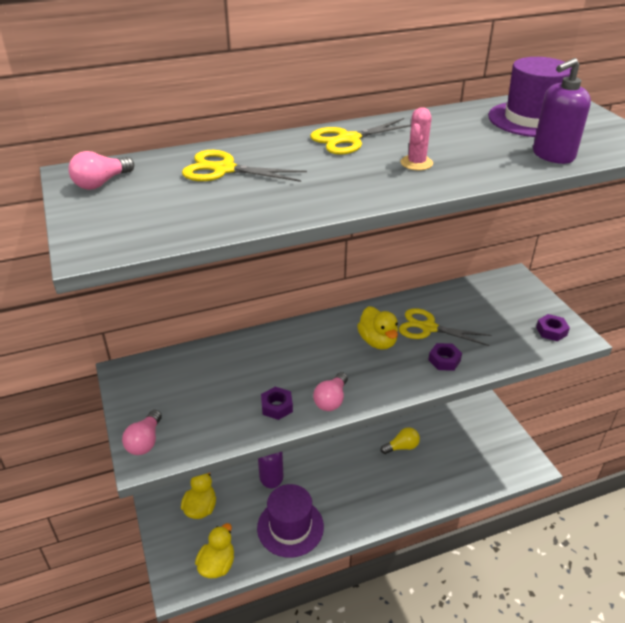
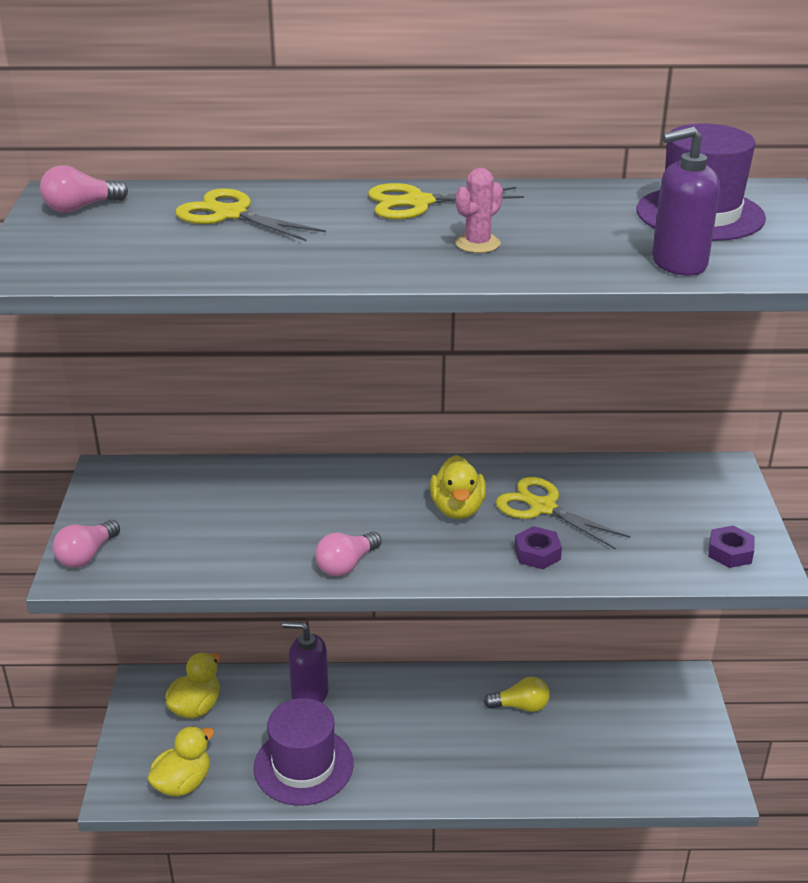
camera: 20 degrees right, 5 degrees down
(277, 407) = (270, 556): purple nut -> none

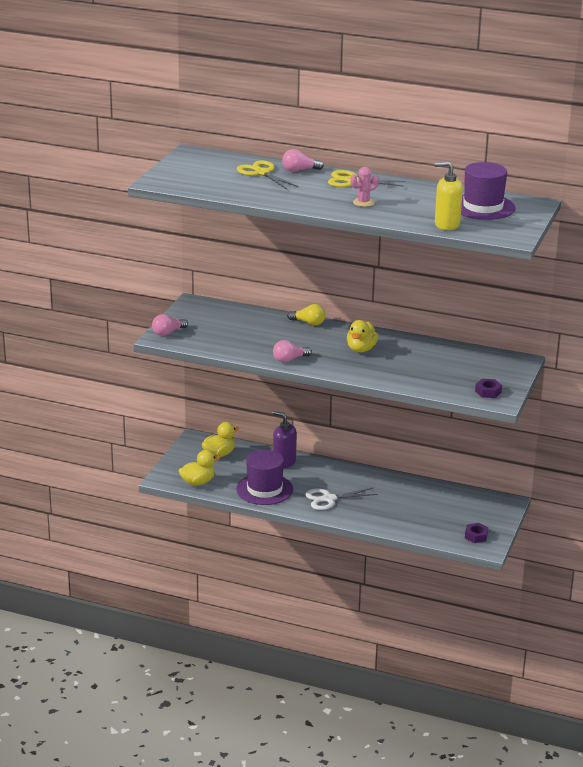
camera: 20 degrees right, 5 degrees down
(81, 207) = (196, 159): pink light bulb -> pink light bulb (299, 170)
(418, 755) = (329, 499): none -> white scissors
(520, 706) = (400, 492): yellow light bulb -> yellow light bulb (308, 323)
(537, 553) = (387, 373): purple nut -> purple nut (476, 536)
(543, 507) = (406, 357): yellow scissors -> none
(678, 263) = (446, 224): purple soap dispenser -> yellow soap dispenser

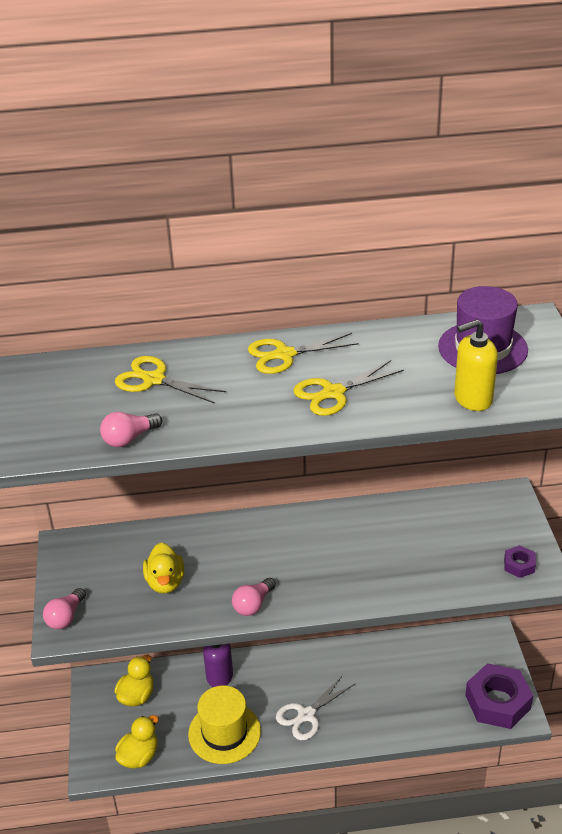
camera: 25 degrees left, 10 degrees up
(264, 489) = (224, 732): purple hat -> yellow hat
(299, 170) = (200, 357): pink light bulb -> pink light bulb (129, 438)
(308, 323) = (230, 526): yellow light bulb -> none
(361, 349) = (324, 549): yellow duck -> yellow duck (165, 582)
(363, 202) = (333, 393): pink cactus -> yellow scissors
(476, 536) = (497, 702): purple nut -> purple nut, size x2.17

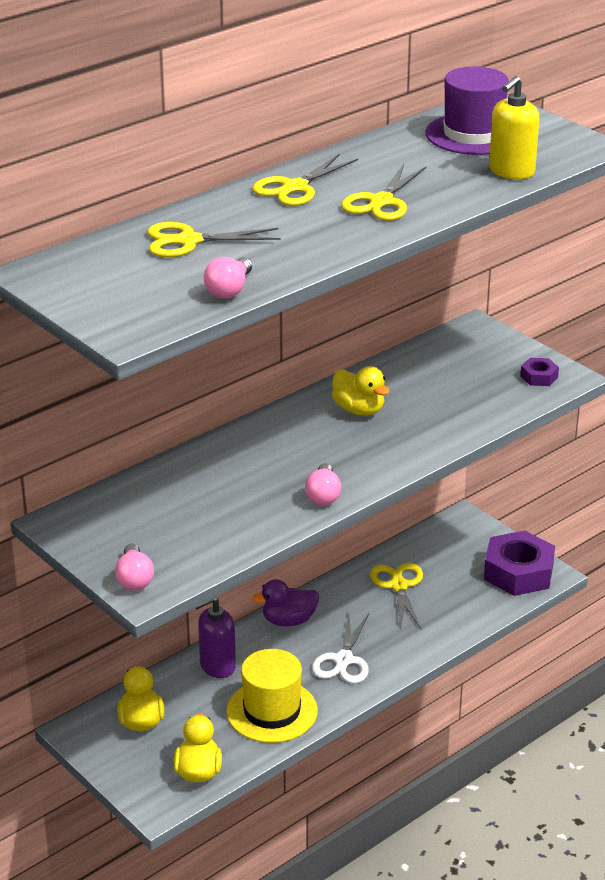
camera: 35 degrees left, 5 degrees down
(165, 582) = (210, 511): yellow duck -> yellow duck (359, 410)
(295, 662) = (288, 620): none -> purple duck
(396, 670) = (399, 586): none -> yellow scissors

